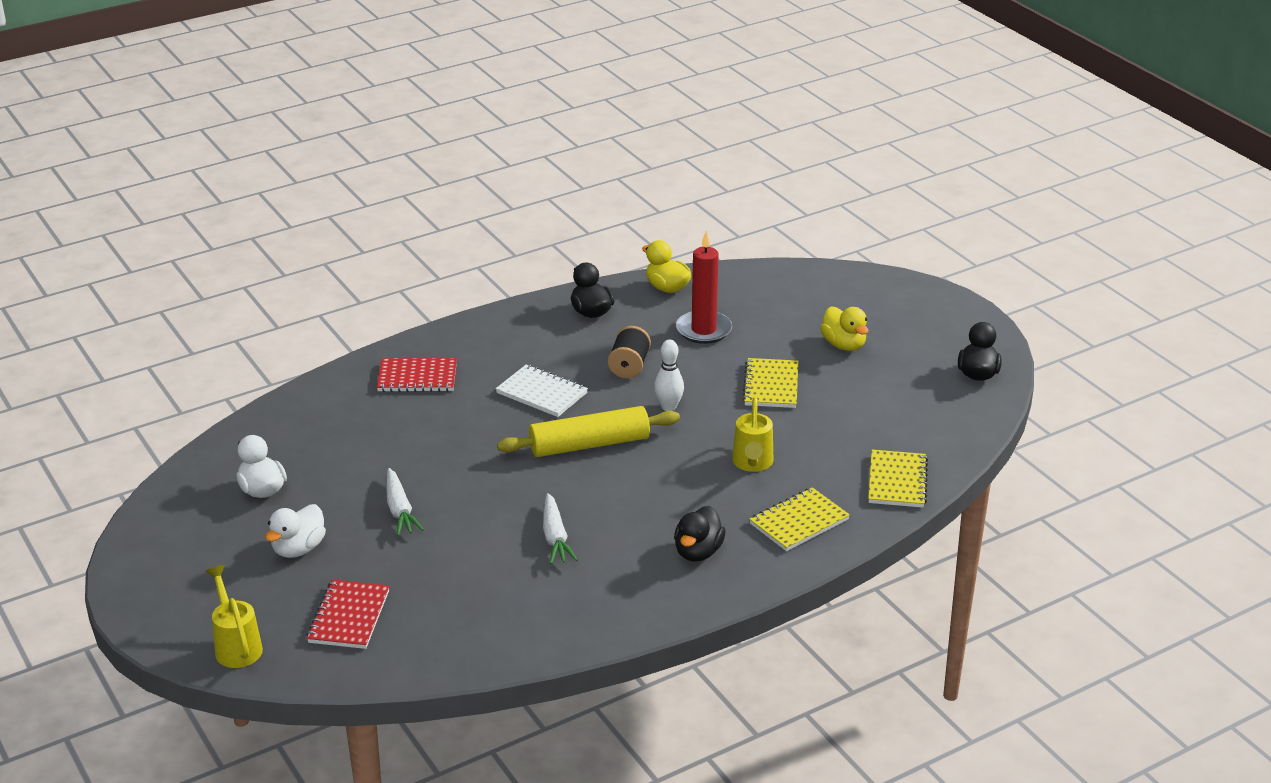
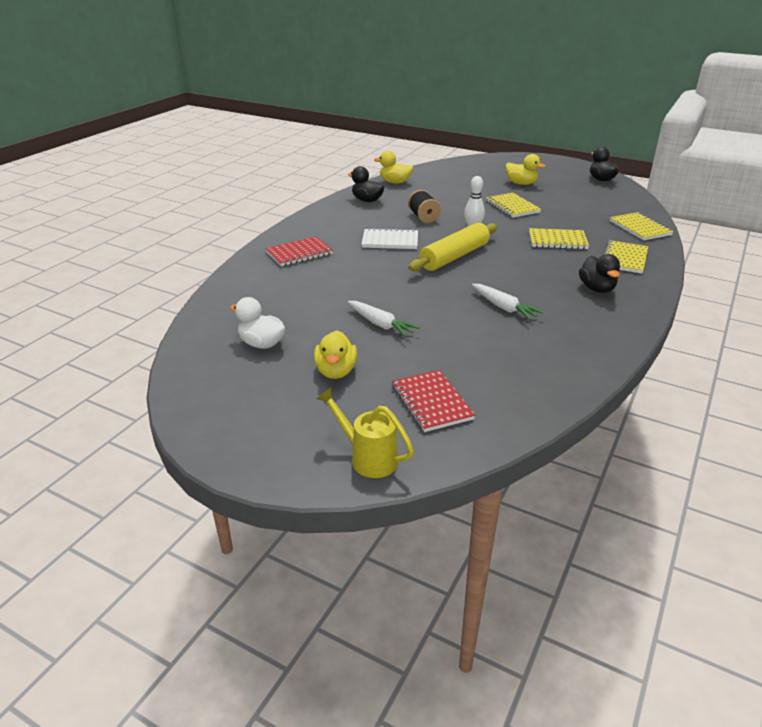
camera: 30 degrees left, 0 degrees up
(298, 549) = (336, 371): white duck -> yellow duck
(703, 330) = (441, 194): red candle -> none
(752, 464) = (557, 240): yellow watering can -> yellow notebook

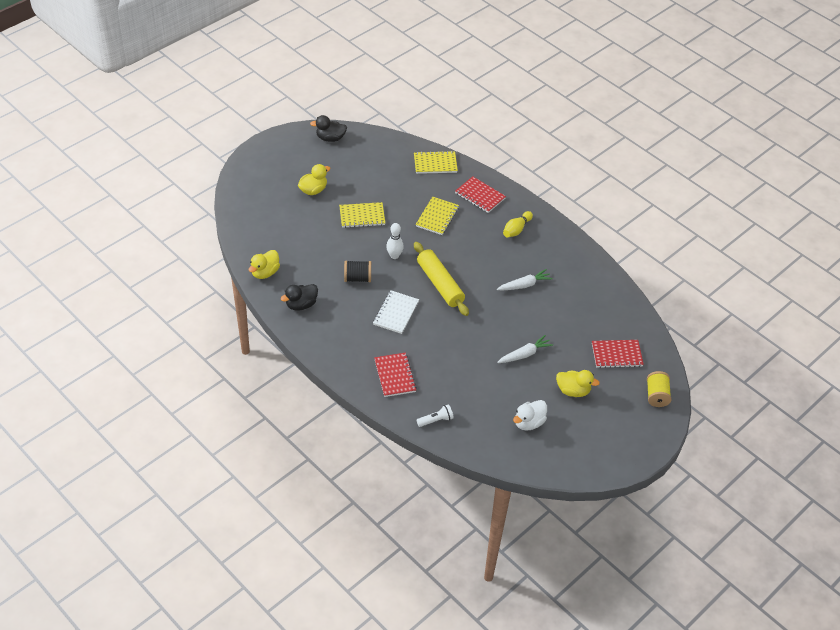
camera: 75 degrees left, 15 degrees up
(243, 283) = (436, 420): none -> white flashlight
(368, 458) = (656, 395): yellow watering can -> yellow spool
(597, 289) = (516, 229): black duck -> yellow bowling pin
(624, 258) = (480, 196): yellow notebook -> red notebook

